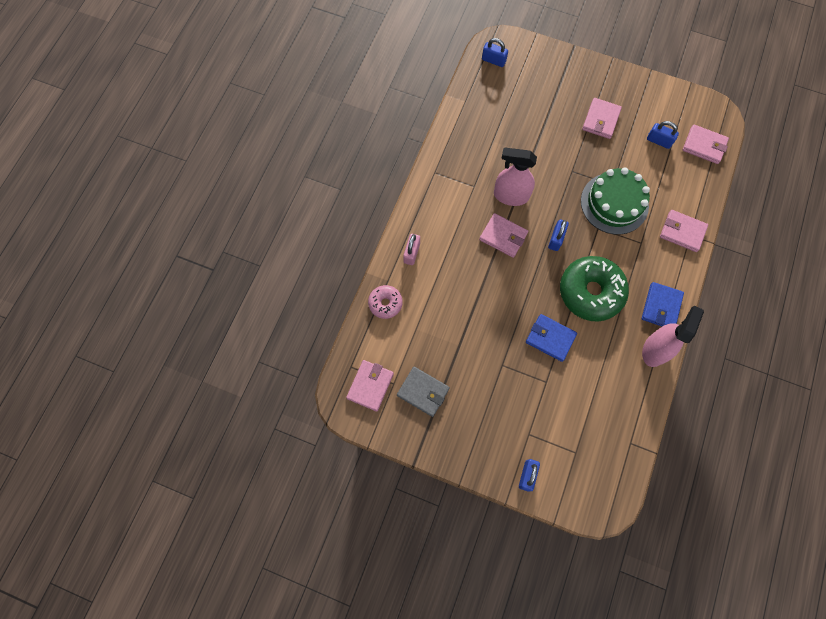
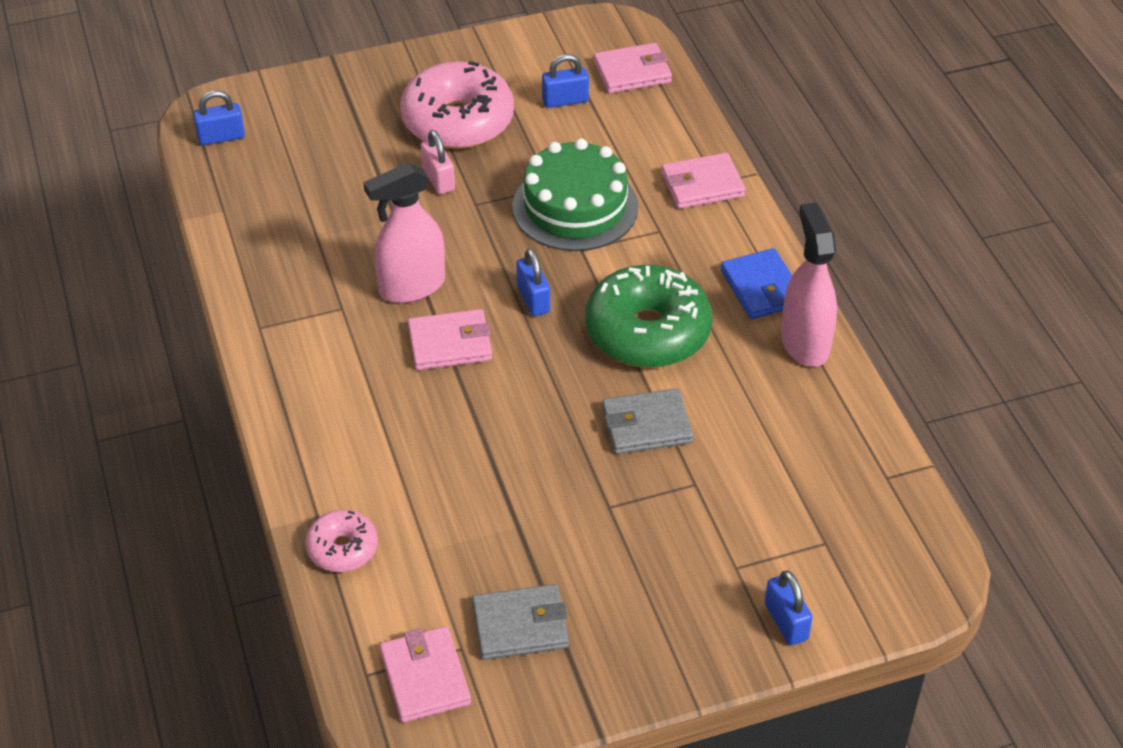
camera: 40 degrees left, 25 degrees down
(411, 253) = (322, 454): pink padlock -> pink padlock (438, 179)
(550, 338) = (646, 425): blue wallet -> grey wallet
(601, 120) = (458, 121): pink wallet -> pink donut

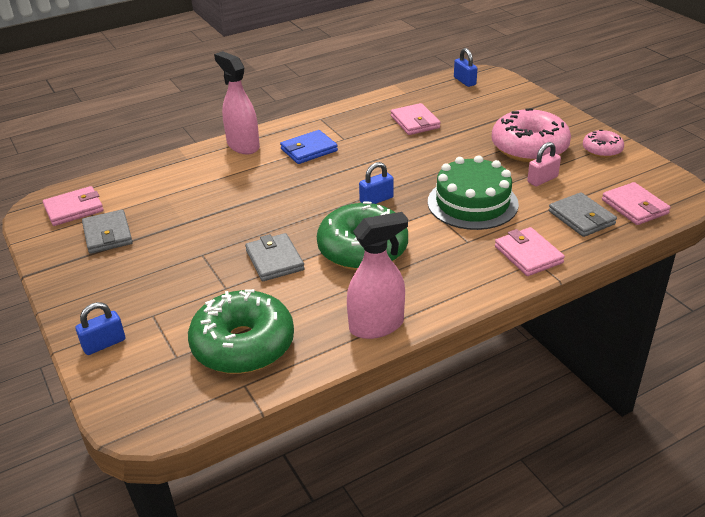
camera: 80 degrees right, 10 degrees down
(342, 548) = (164, 169): pink donut -> pink donut (602, 150)
(411, 287) = (370, 157): pink spray bottle -> pink spray bottle (243, 146)
(438, 179) = (469, 150): pink padlock -> pink padlock (542, 179)
(450, 344) = (326, 177): pink wallet -> pink wallet (415, 122)
(565, 100) = (580, 183): blue padlock -> none
(641, 121) = (581, 218): none -> grey wallet
(762, 288) = (428, 297): blue wallet -> blue wallet (309, 150)
(815, 473) = (243, 345): none -> green donut

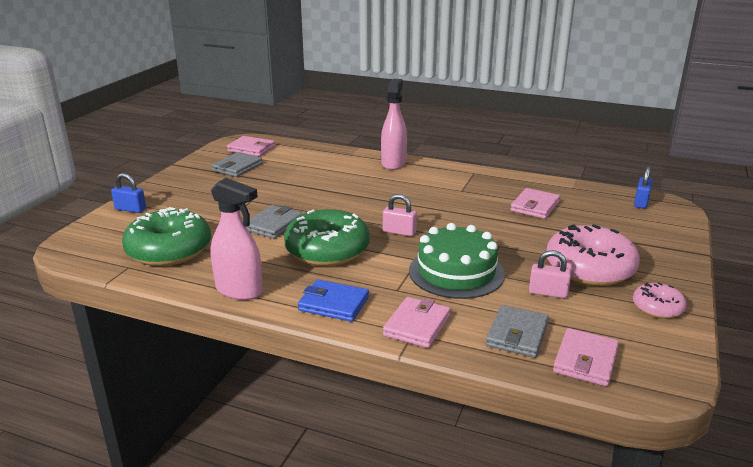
camera: 50 degrees right, 10 degrees down
(309, 150) = (425, 185): blue wallet -> blue wallet (333, 304)
(376, 200) = (399, 232): blue padlock -> pink padlock

